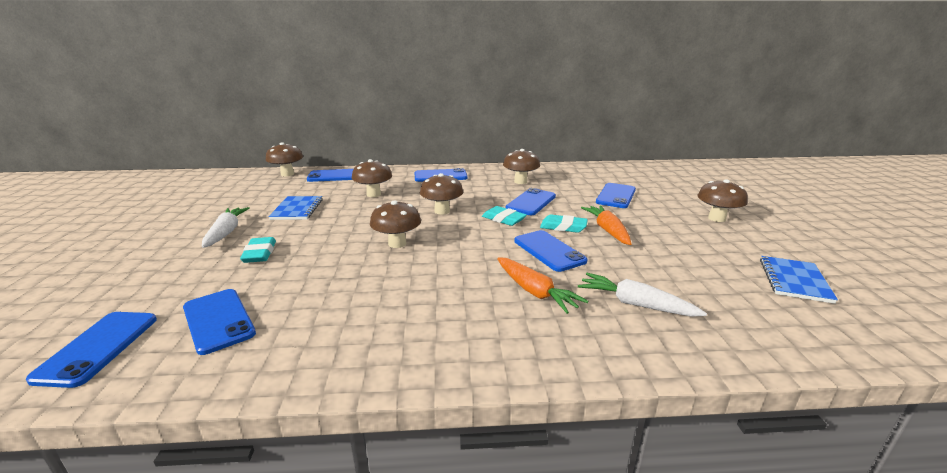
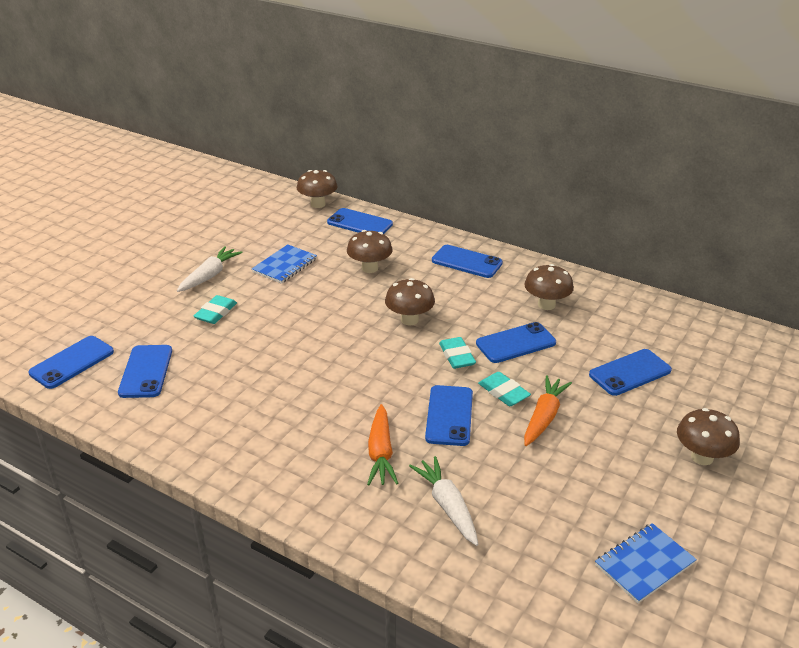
camera: 35 degrees right, 10 degrees up
(397, 243) = (327, 347): brown mushroom -> none

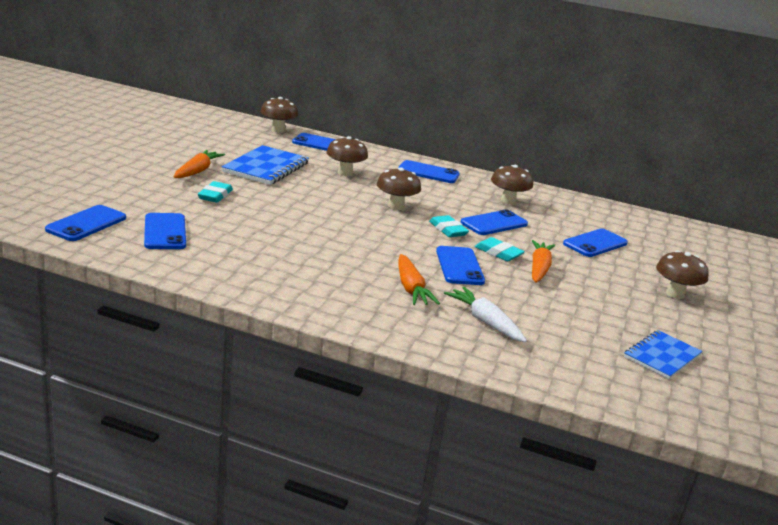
camera: 15 degrees left, 10 degrees down
(209, 276) = (197, 171): white carrot -> orange carrot
(285, 265) = (266, 168): blue notebook -> blue notebook, size x1.52

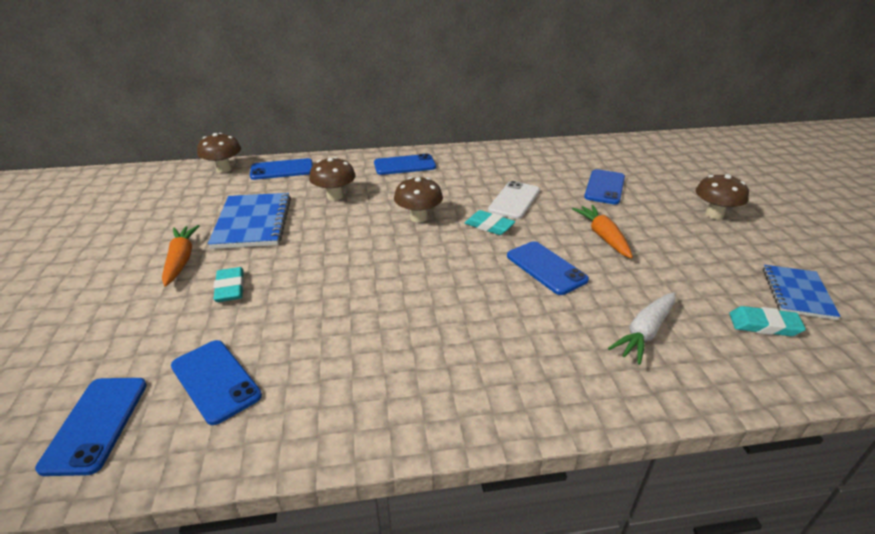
camera: 25 degrees left, 10 degrees up
(411, 288) = (541, 323): orange carrot -> none
(485, 322) = (645, 332): white carrot -> white carrot turned 75 degrees counterclockwise
(494, 223) = (514, 200): blue phone -> white phone
(498, 253) = (555, 234): turquoise eraser -> turquoise eraser (764, 325)
(508, 201) = (497, 170): brown mushroom -> none

